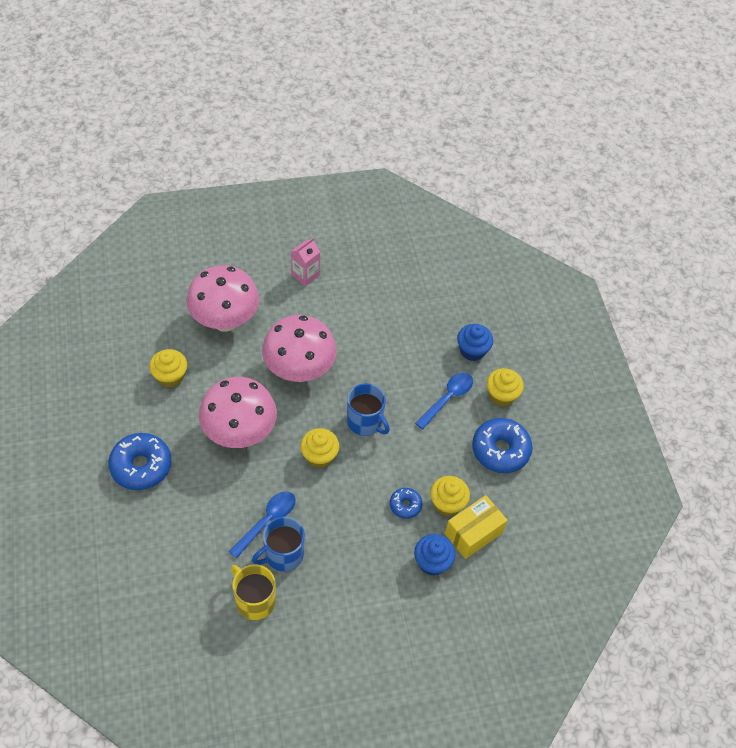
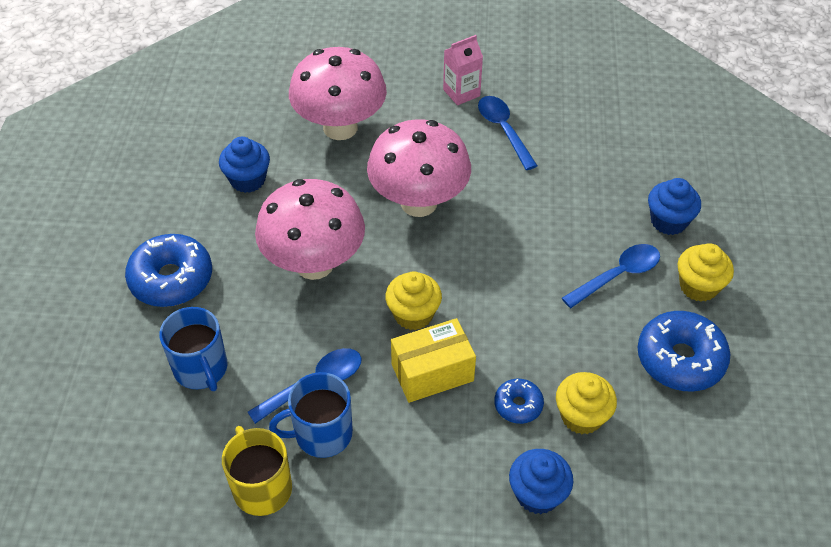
camera: 20 degrees right, 5 degrees down
(170, 377) = (248, 180): yellow cupcake -> blue cupcake
(343, 300) = (503, 130): none -> blue spoon
(365, 422) = (491, 283): blue mug -> blue mug (201, 369)
(473, 533) = (611, 466): yellow box -> yellow box (432, 372)

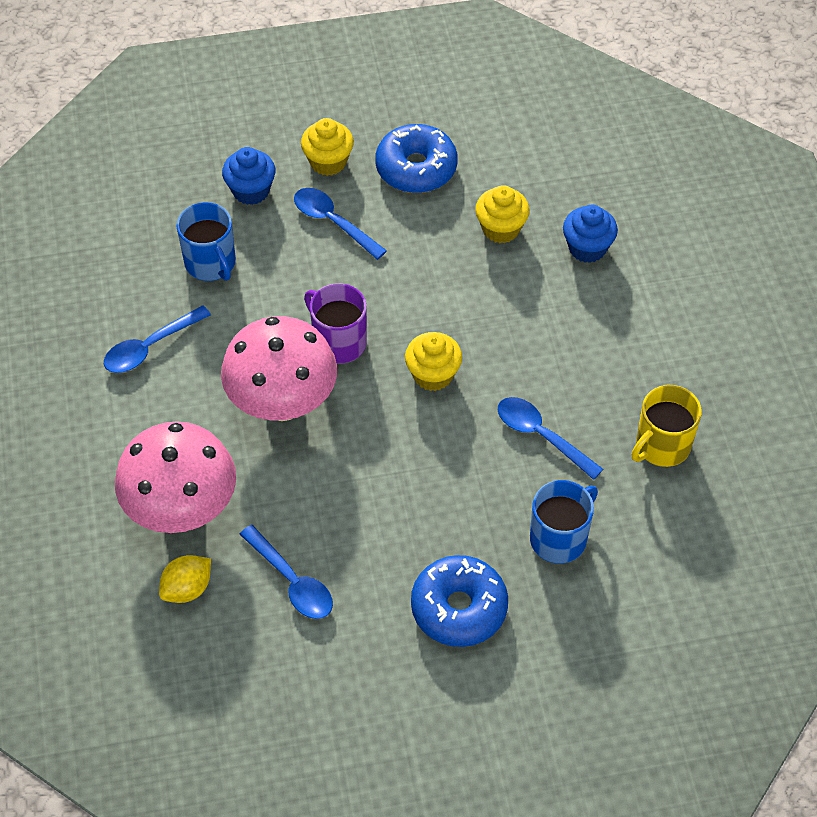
camera: 105 degrees left, 5 degrees up
(248, 180) = (292, 581): blue cupcake -> blue spoon
(270, 121) = (187, 589): none -> yellow lemon
(314, 264) = (396, 477): pink mushroom -> none
(321, 434) = (591, 415): blue mug -> blue mug (211, 263)
(432, 372) = (494, 345): yellow box -> none
(461, 93) = (94, 399): pink carton -> none
(472, 252) = (338, 342): none -> purple mug
(518, 405) = (506, 275): blue donut -> none

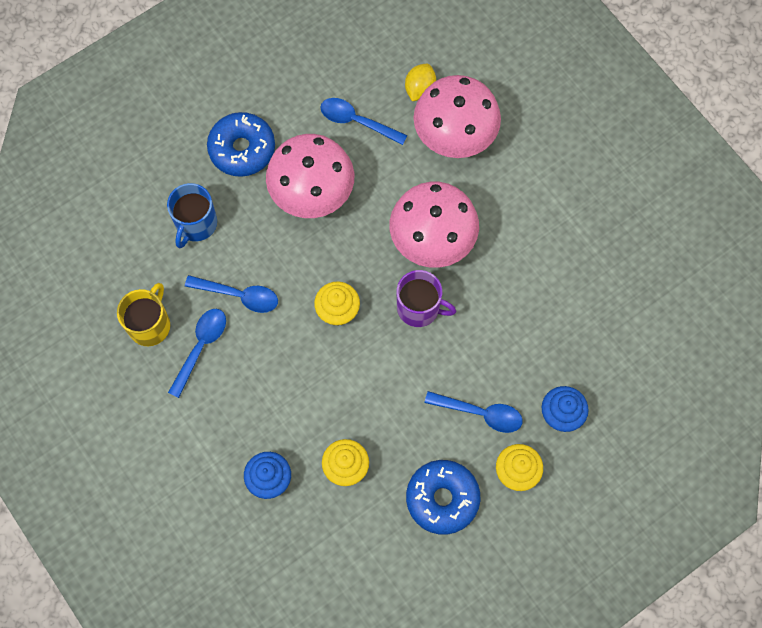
camera: 155 degrees right, 15 degrees up
(150, 347) = (550, 244): blue spoon -> blue spoon (201, 347)
(211, 263) = (550, 333): blue mug -> none
(396, 514) = (312, 195): none -> pink mushroom

